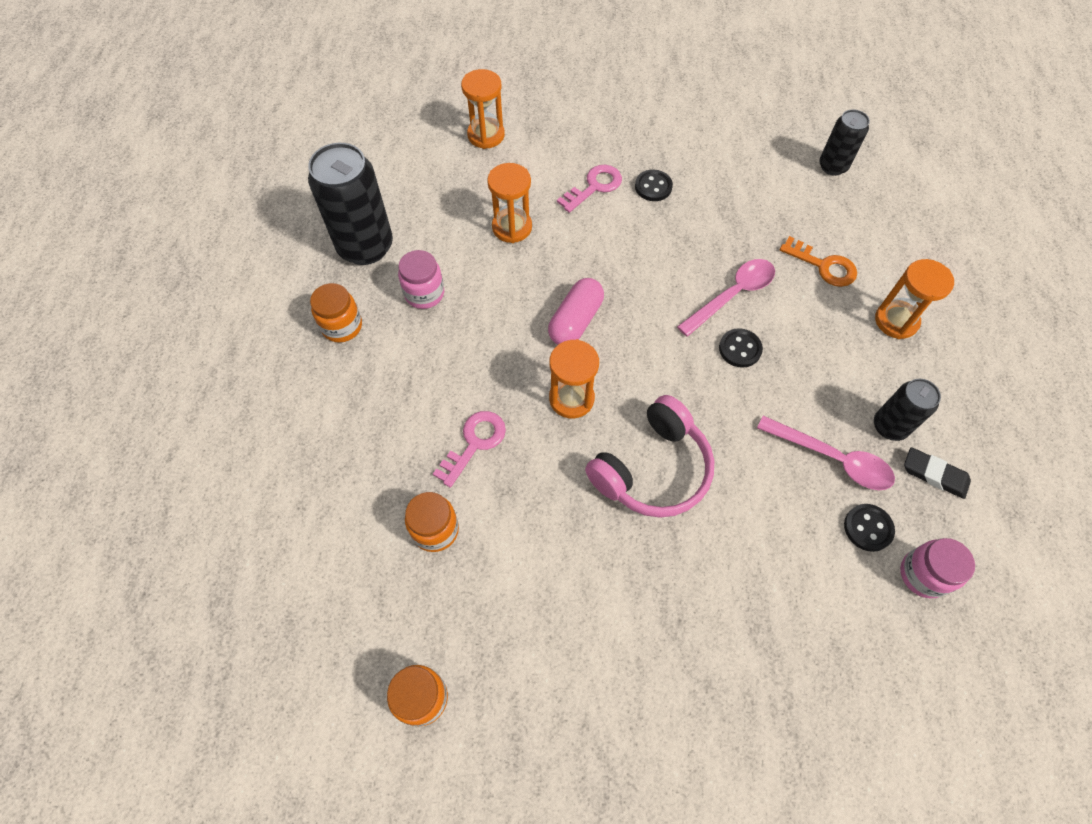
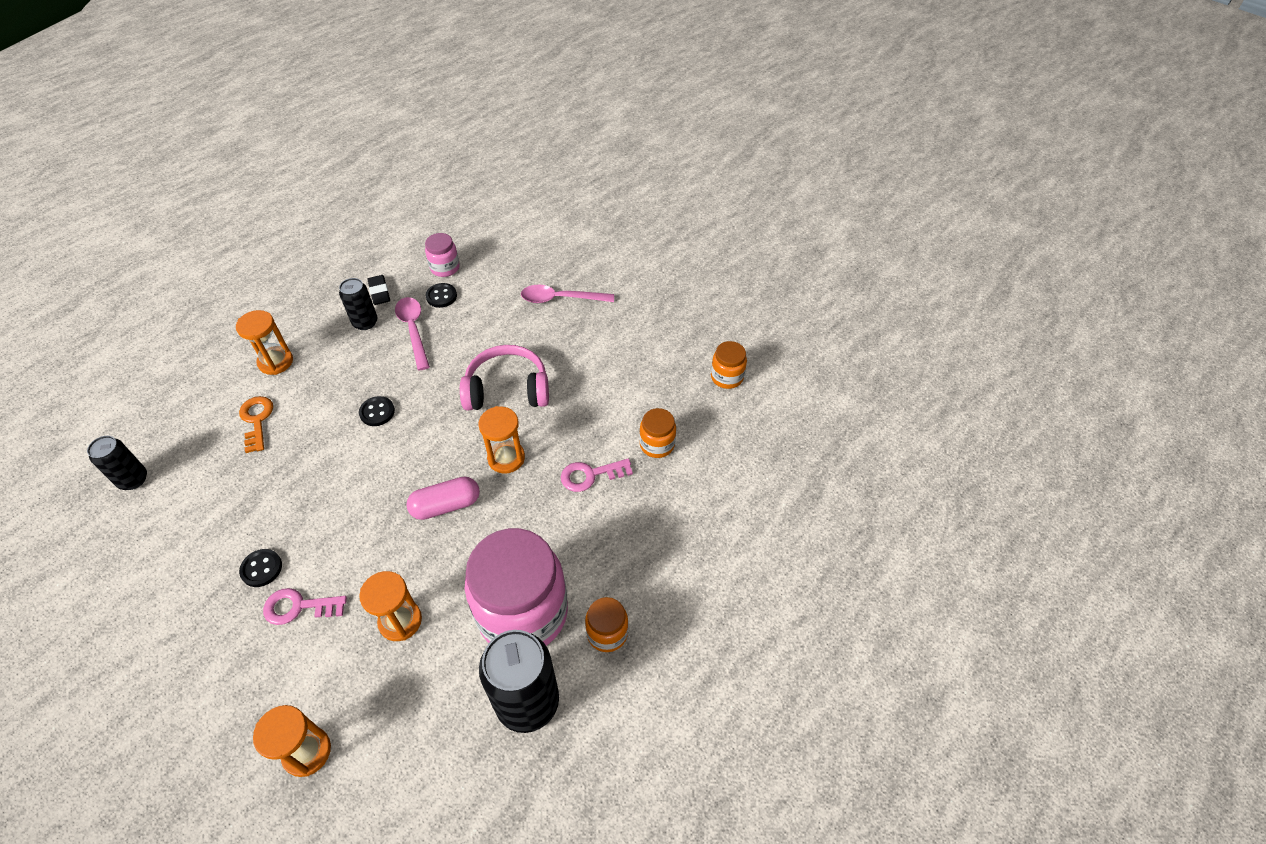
camera: 140 degrees left, 10 degrees down
(424, 293) = (523, 613): pink jar -> pink jar, size x2.23
(732, 295) = (334, 445): pink spoon -> pink spoon (561, 299)

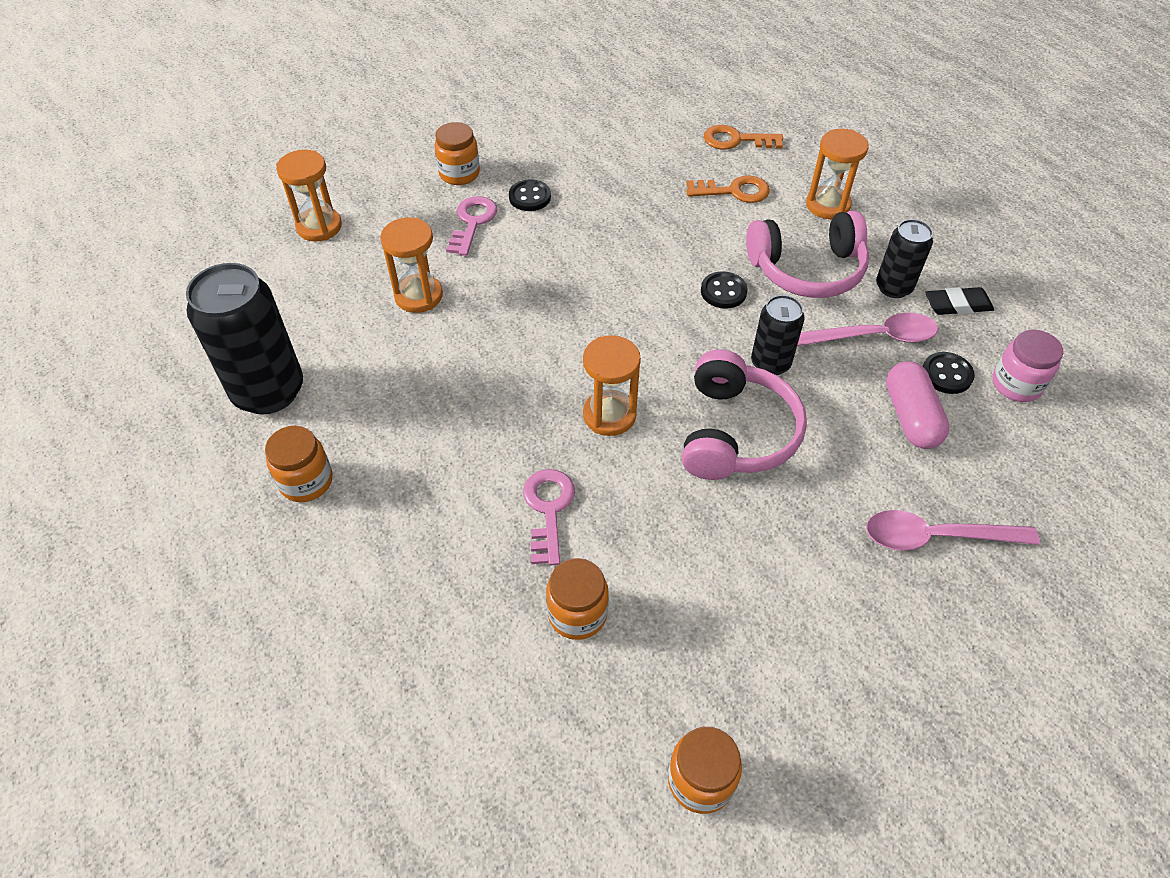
camera: 105 degrees right, 0 degrees up
(133, 479) = (674, 111): black can -> black can (770, 363)
(184, 428) = (736, 140): none -> orange key
(222, 642) = (459, 174): none -> orange jar
(350, 368) = (807, 270): none -> pink headphones
(446, 505) = (554, 346): pink capsule -> pink capsule (910, 417)
(523, 613) = (375, 402): pink jar -> none
(561, 299) = (936, 537): pink spoon -> pink spoon turned 105 degrees counterclockwise

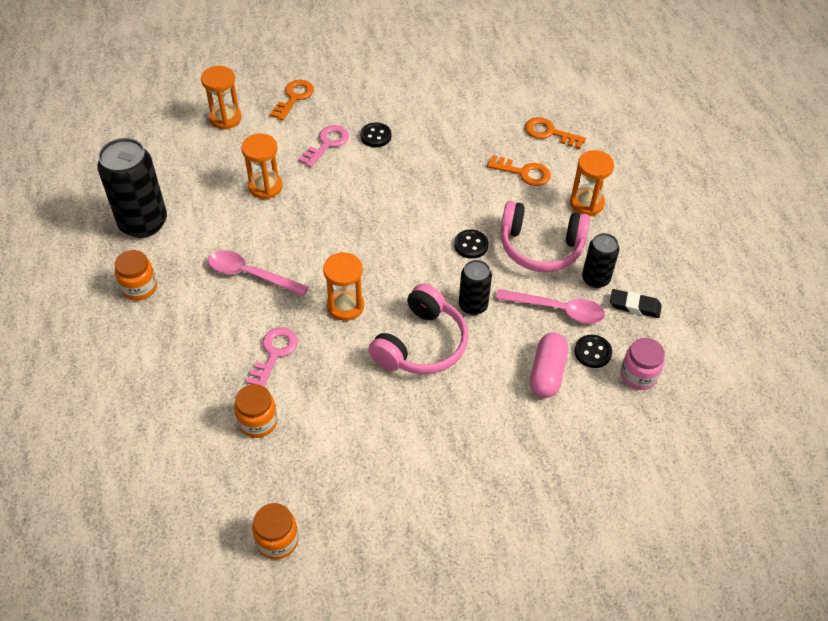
camera: 20 degrees right, 0 degrees up
(399, 179) = (294, 97): none -> orange key
(459, 174) = (336, 105): orange jar -> none
(936, 537) = (512, 455): pink spoon -> pink spoon (250, 274)

